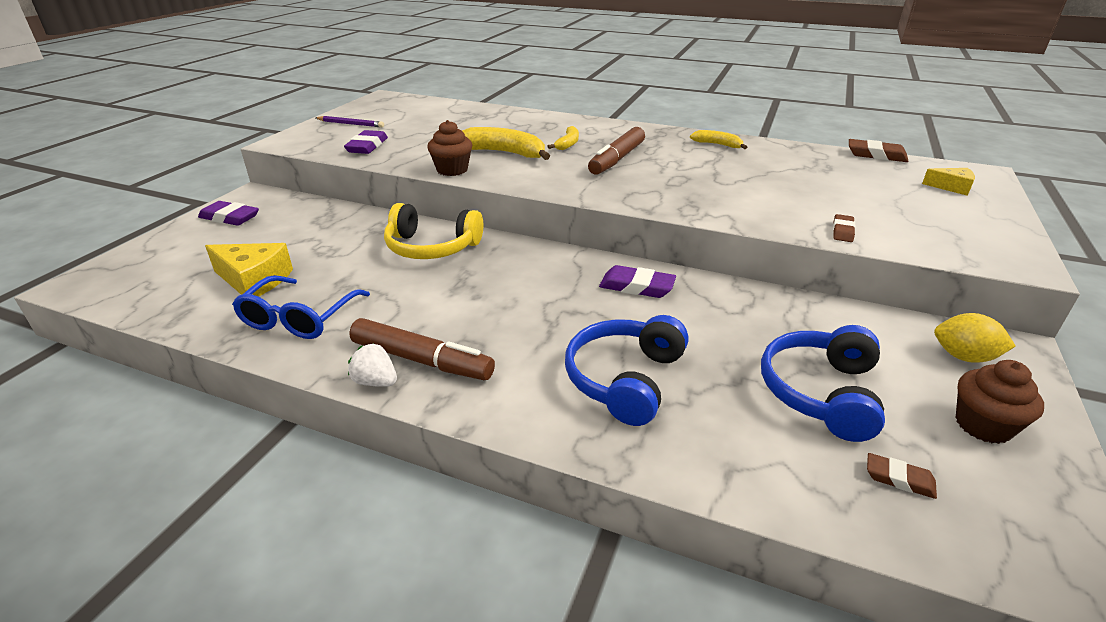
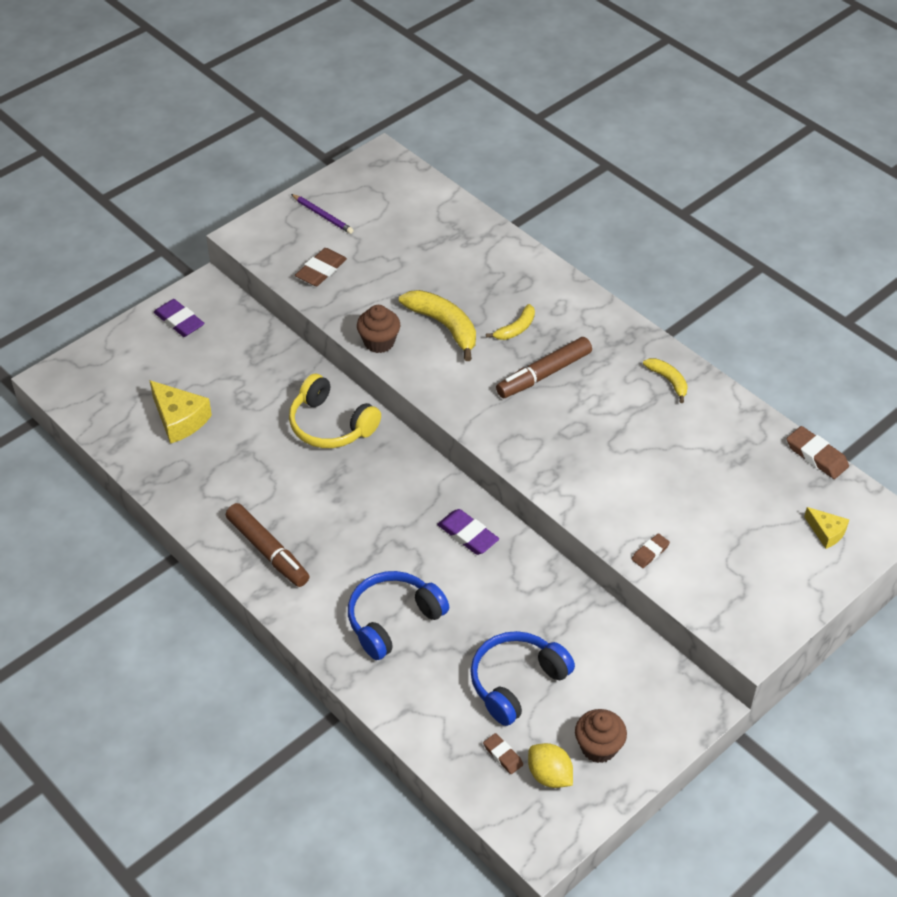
camera: 25 degrees right, 15 degrees up
(299, 318) = (200, 477): blue glasses -> none
(367, 146) = (321, 270): purple eraser -> brown eraser
(376, 382) = (230, 559): white strawberry -> none
(964, 357) = (653, 696): yellow lemon -> yellow lemon (549, 775)

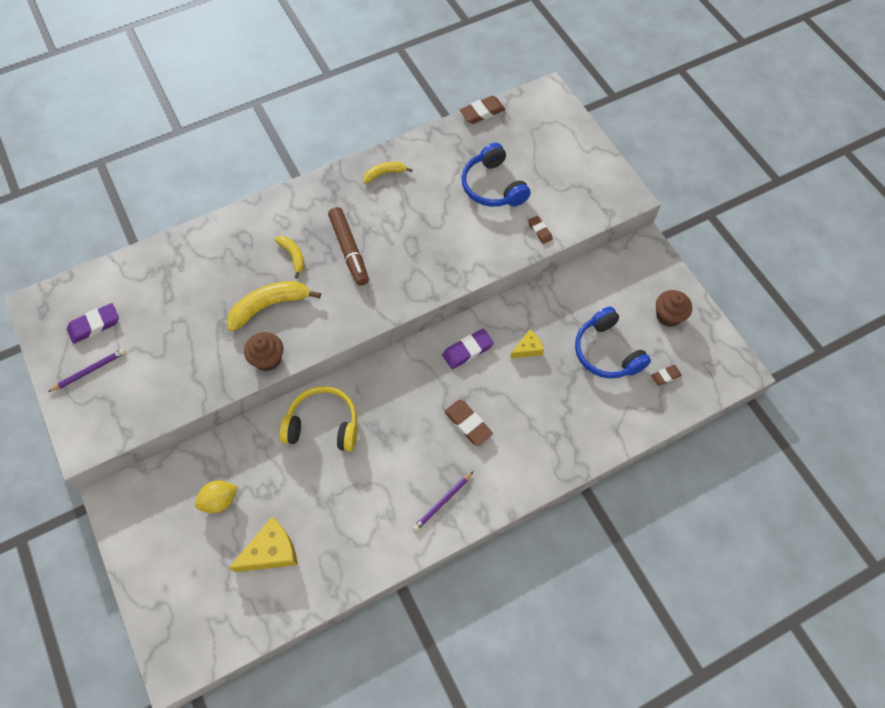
camera: 75 degrees left, 15 degrees up
(179, 321) = (147, 531): purple eraser -> purple eraser (94, 325)
(268, 551) = (442, 502): brown marker -> purple pencil
(321, 270) = (161, 387): brown eraser -> brown eraser (468, 423)
(330, 425) = (323, 425): yellow headphones -> yellow headphones turned 135 degrees counterclockwise
(393, 620) = (534, 421): blue headphones -> blue headphones (493, 186)
(549, 775) = (686, 351): yellow lemon -> yellow lemon (220, 500)
(826, 532) = (548, 128): yellow cheese -> yellow cheese (527, 349)

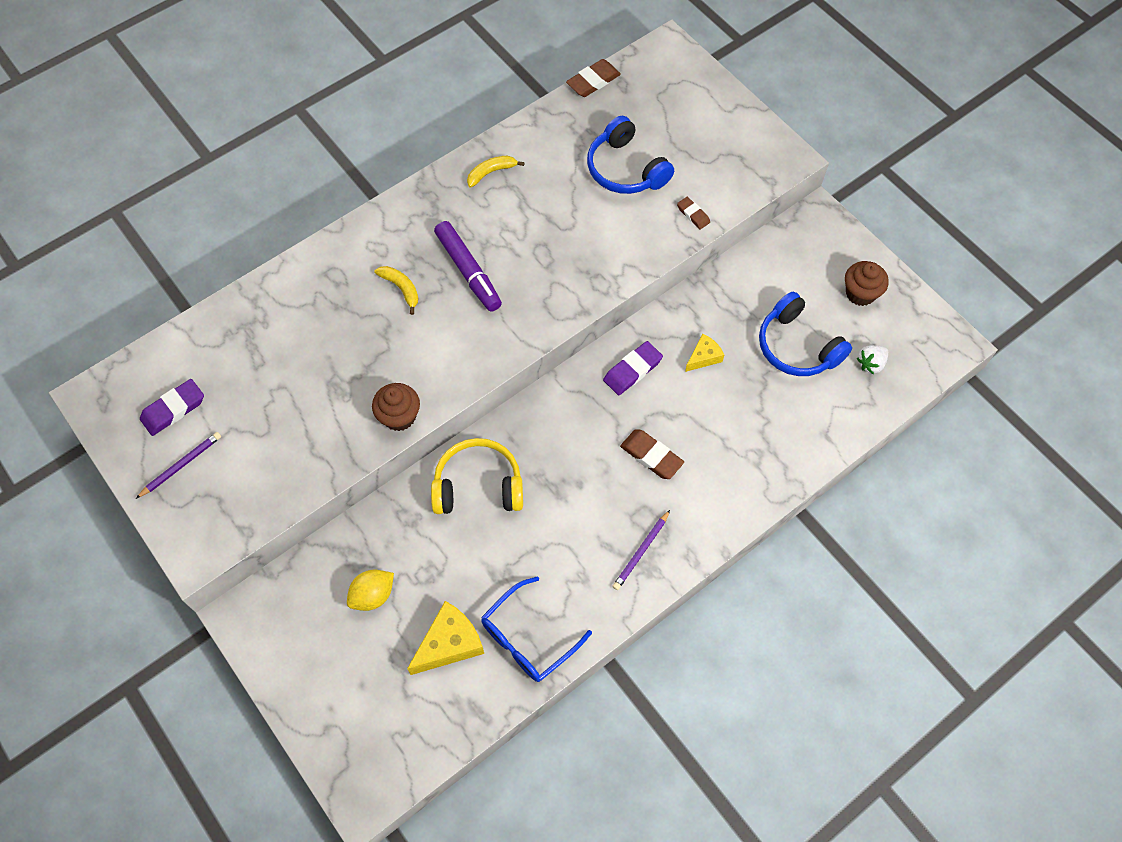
camera: 10 degrees left, 0 degrees up
(269, 306) = (386, 353): yellow banana -> none
(335, 558) = (528, 638): none -> blue glasses
(349, 250) = (468, 271): brown marker -> purple marker
(665, 376) = (870, 364): brown eraser -> white strawberry

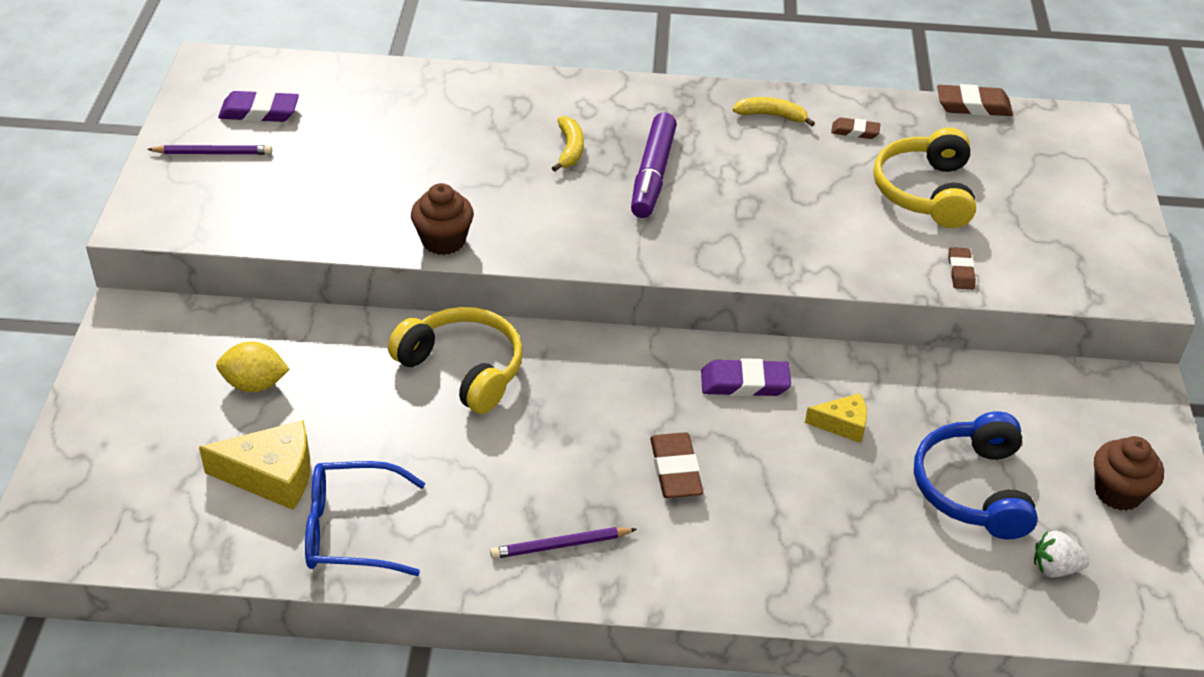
camera: 40 degrees right, 20 degrees down
(548, 150) = (855, 131): none -> brown eraser
(625, 169) = (925, 192): blue headphones -> yellow headphones

